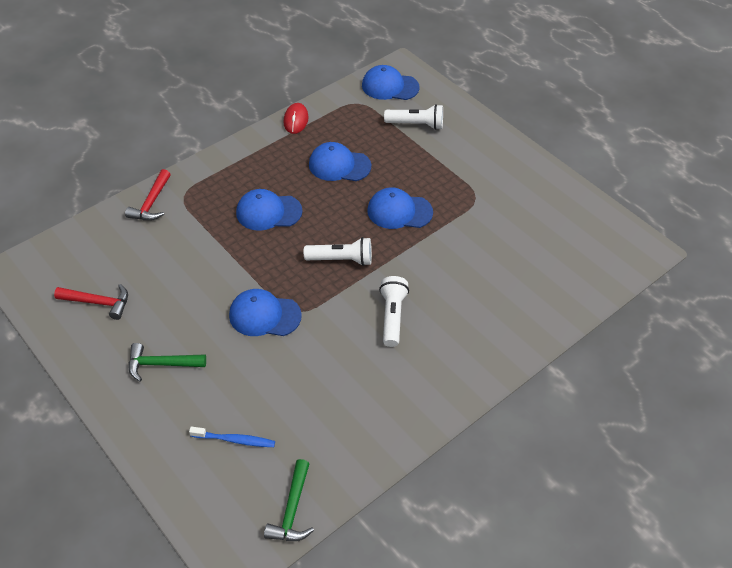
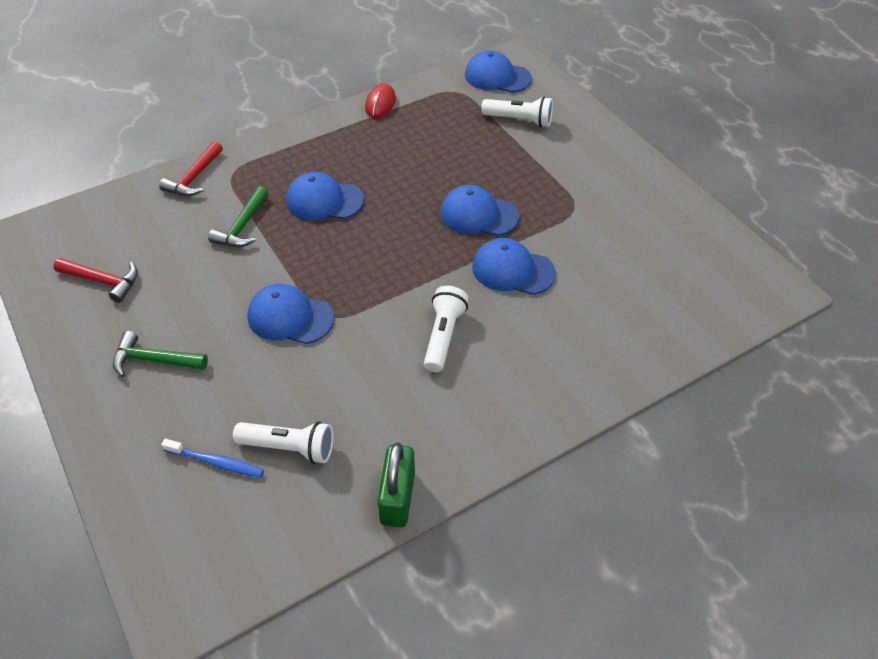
camera: 10 degrees right, 0 degrees up
(292, 510) = (264, 560): green hammer -> green hammer (242, 226)
(339, 165) = (419, 157): blue cap -> blue cap (513, 270)
(341, 259) = (397, 262): white flashlight -> white flashlight (289, 447)
(384, 448) = (397, 497): none -> green padlock

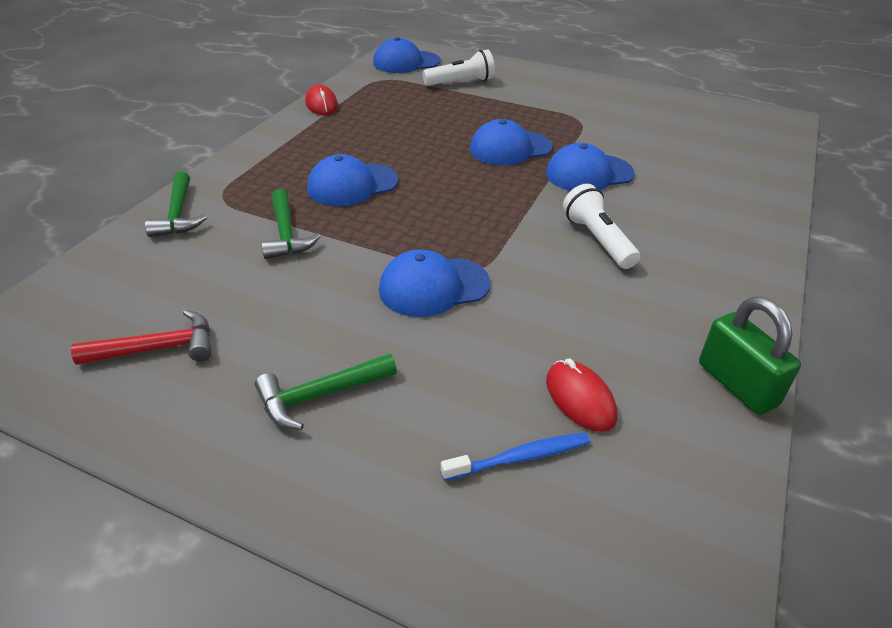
camera: 35 degrees left, 10 degrees down
(194, 177) = (178, 214): red hammer -> green hammer
(289, 447) = (580, 399): white flashlight -> red mouse

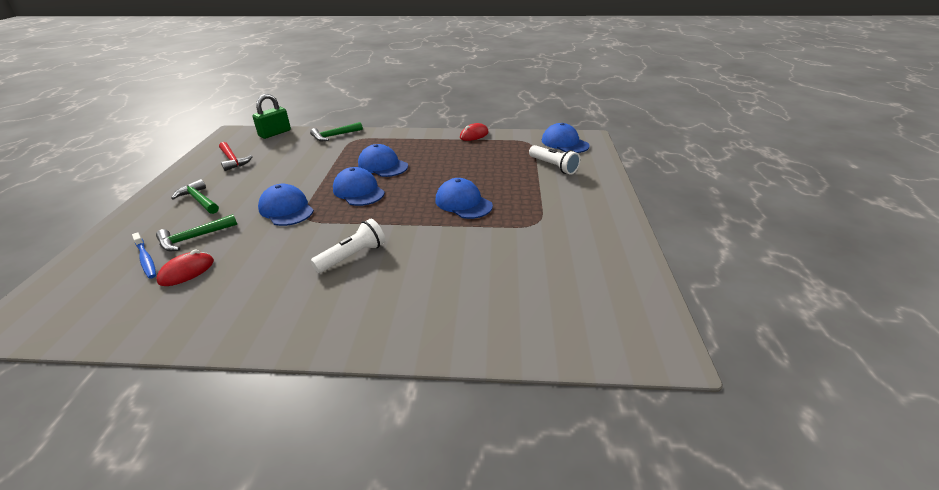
camera: 70 degrees right, 5 degrees down
(286, 234) = (326, 162): green hammer -> green hammer (194, 238)
(589, 173) = (446, 240): blue cap -> blue cap (358, 191)
(737, 384) = (192, 334): green padlock -> green padlock (275, 133)

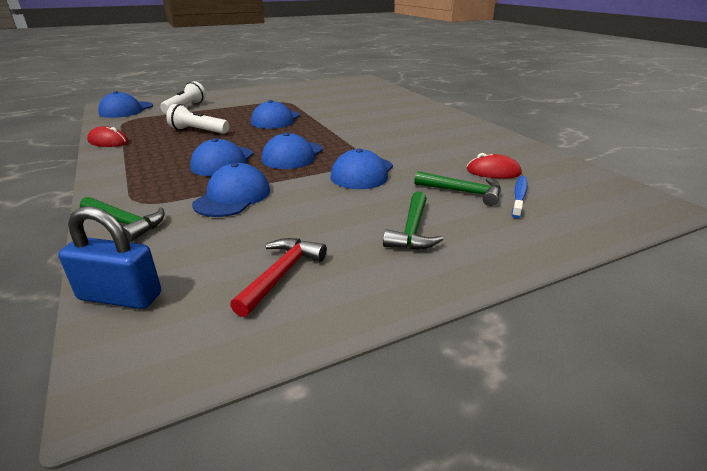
camera: 120 degrees left, 5 degrees down
(275, 133) = (120, 296): green padlock -> blue padlock
(323, 161) = (233, 197): none -> blue cap
(352, 256) = (386, 131): white flashlight -> white flashlight (198, 131)

